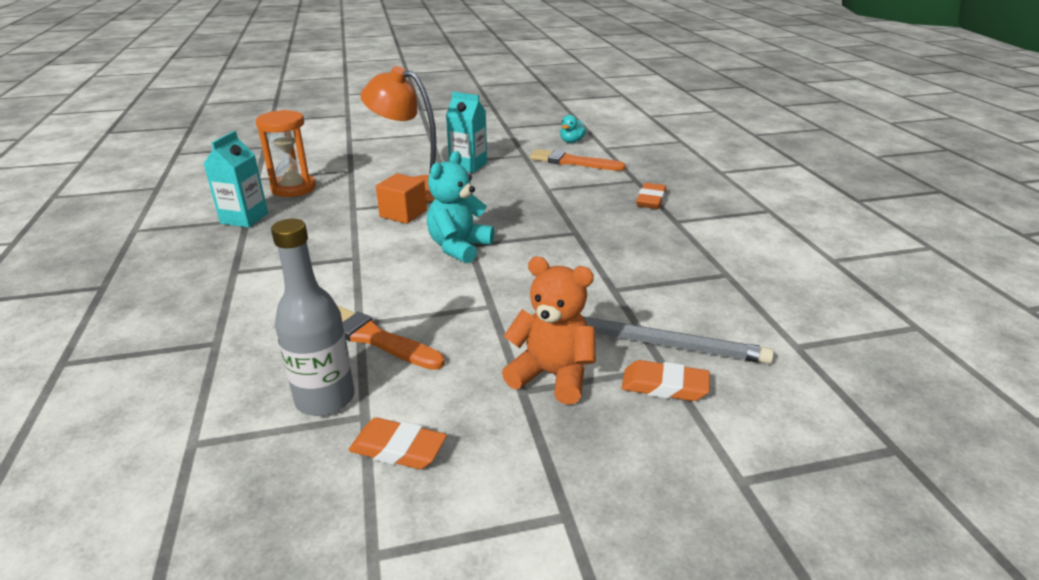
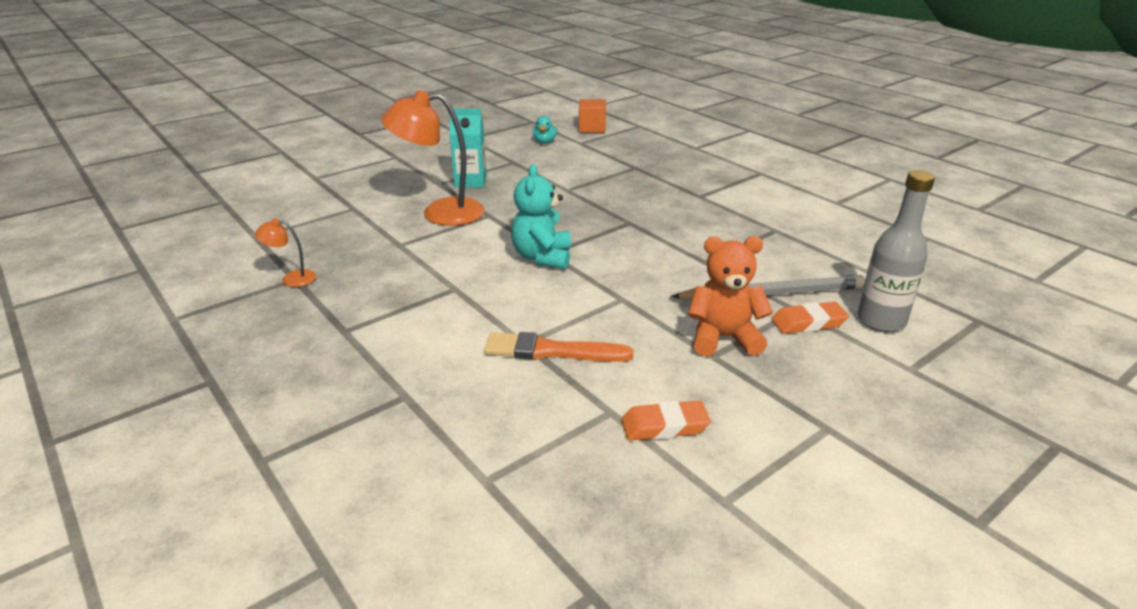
camera: 25 degrees left, 0 degrees up
(244, 218) = (292, 278): turquoise carton -> orange lamp
(293, 188) = (311, 238): orange hourglass -> none
(325, 399) = (563, 409): grey bottle -> grey bottle (881, 321)
(403, 214) = (456, 239): orange cube -> orange cube (592, 128)
(572, 162) = (564, 161): orange brush -> none
(651, 200) = (664, 182): orange eraser -> none

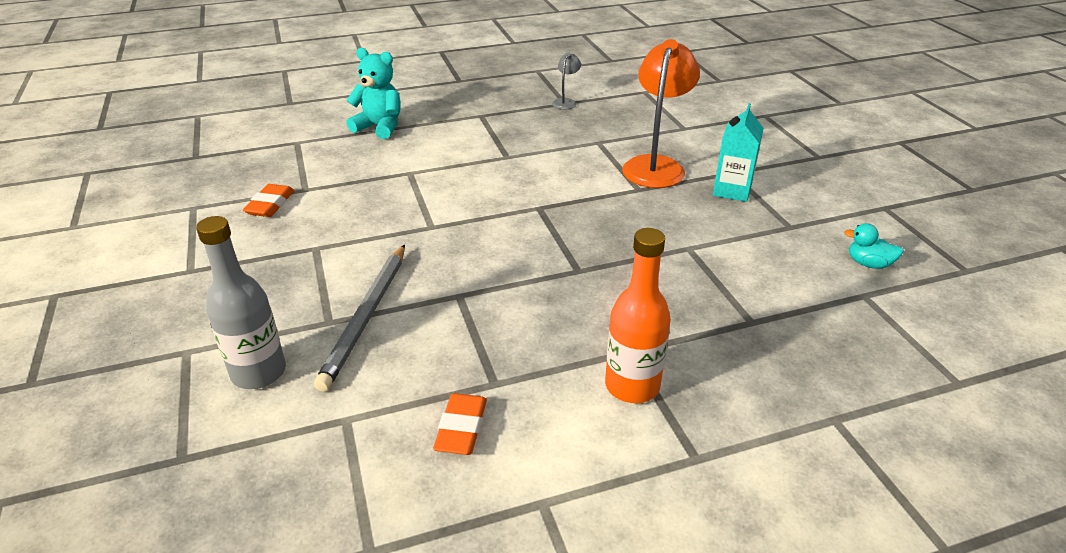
camera: 110 degrees right, 5 degrees up
(292, 278) = (566, 102): orange lamp -> grey lamp
(542, 257) = (532, 202): turquoise teddy bear -> turquoise teddy bear (379, 127)
(551, 351) = (389, 181): orange brush -> none
(592, 128) = (936, 322): orange cube -> none
(723, 338) = (330, 261): orange teddy bear -> none
(728, 192) = (632, 386): none -> orange bottle
(808, 322) = (303, 319): orange eraser -> orange eraser (461, 428)

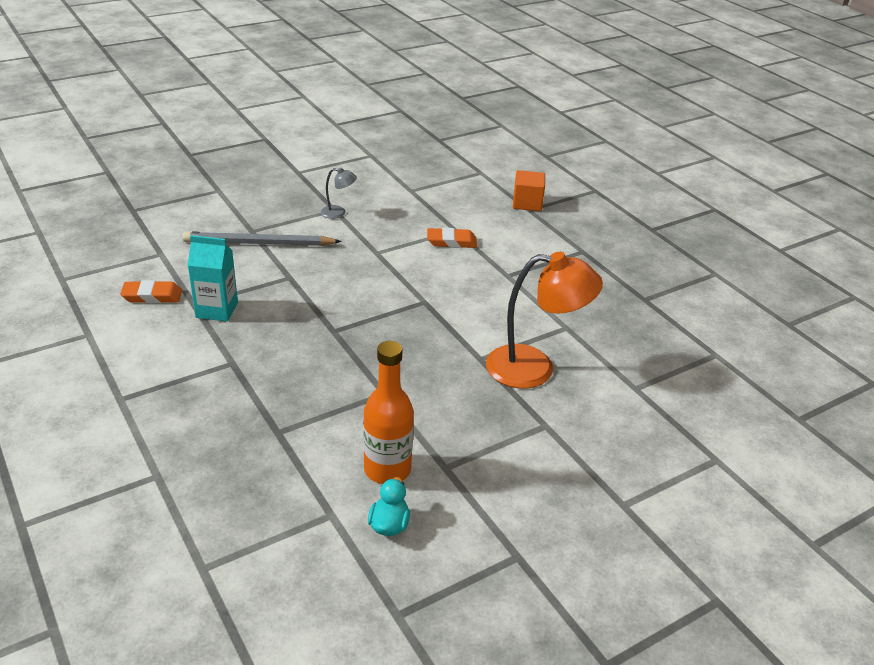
camera: 75 degrees right, 0 degrees up
(259, 372) = (201, 217): grey bottle -> none
(270, 205) = (384, 181): orange eraser -> orange eraser (451, 242)
(379, 127) = (527, 203): turquoise teddy bear -> orange cube
(566, 102) = (647, 299): grey lamp -> grey lamp (338, 213)
(632, 386) = (193, 366): orange bottle -> orange bottle (387, 470)
(732, 190) = (505, 424): turquoise carton -> turquoise carton (217, 310)

